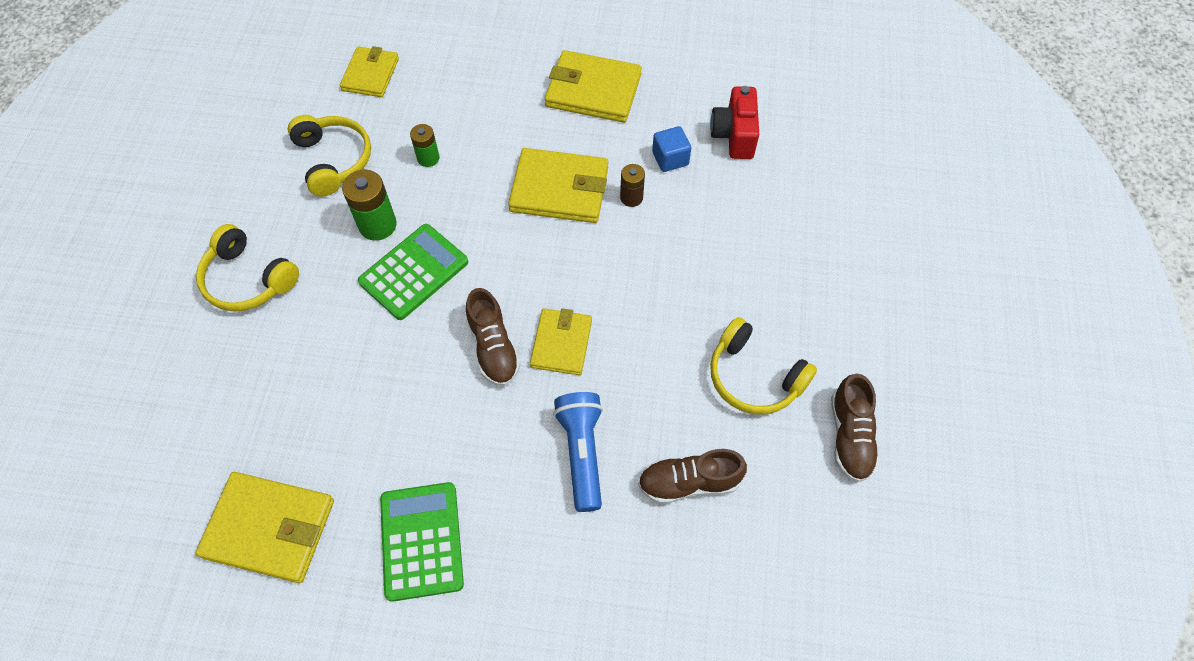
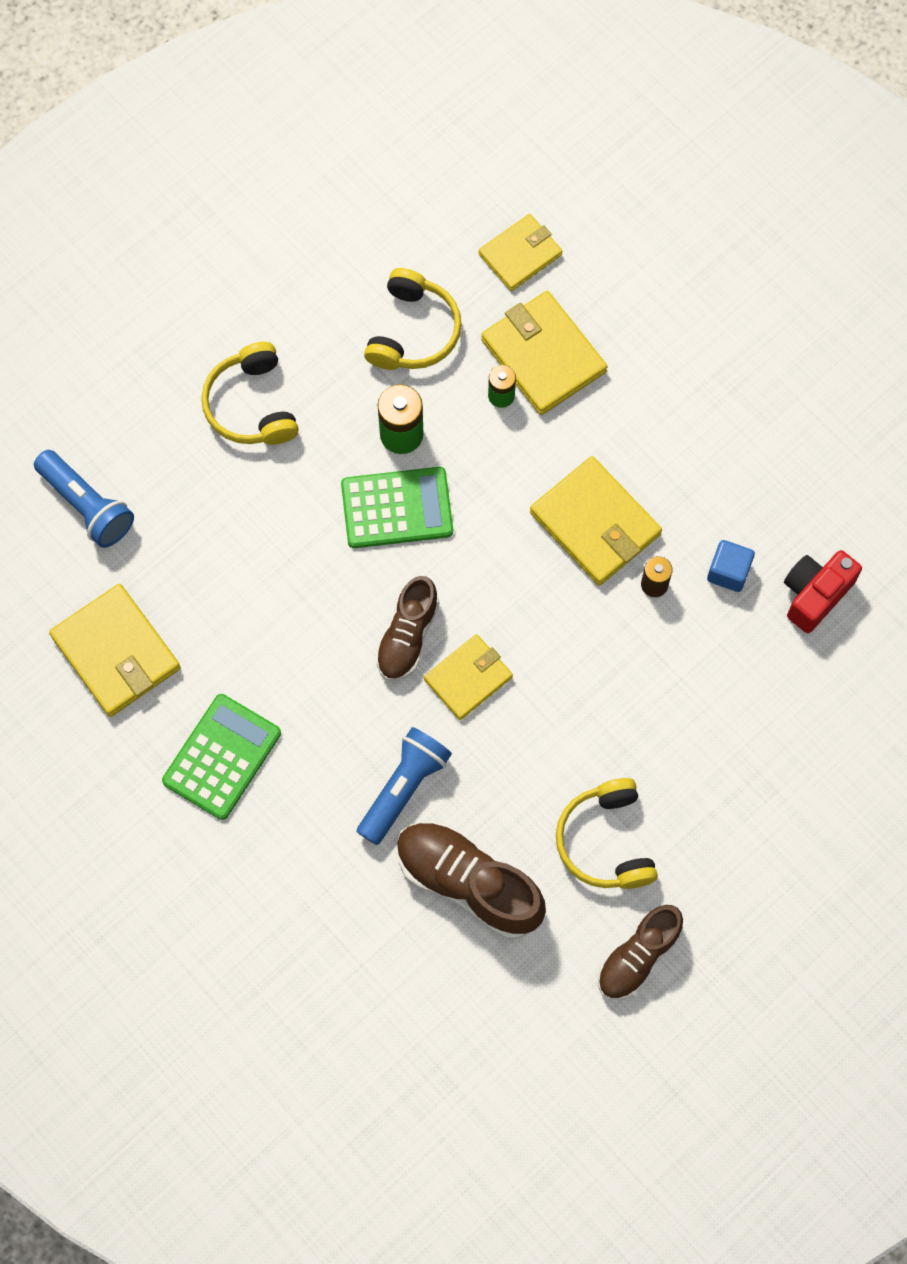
camera: 40 degrees right, 10 degrees up
(162, 437) = (87, 505): none -> blue flashlight
(593, 90) = (721, 438): yellow wallet -> yellow wallet (543, 356)
(689, 482) = (468, 883): brown shoe -> brown shoe, size x1.52

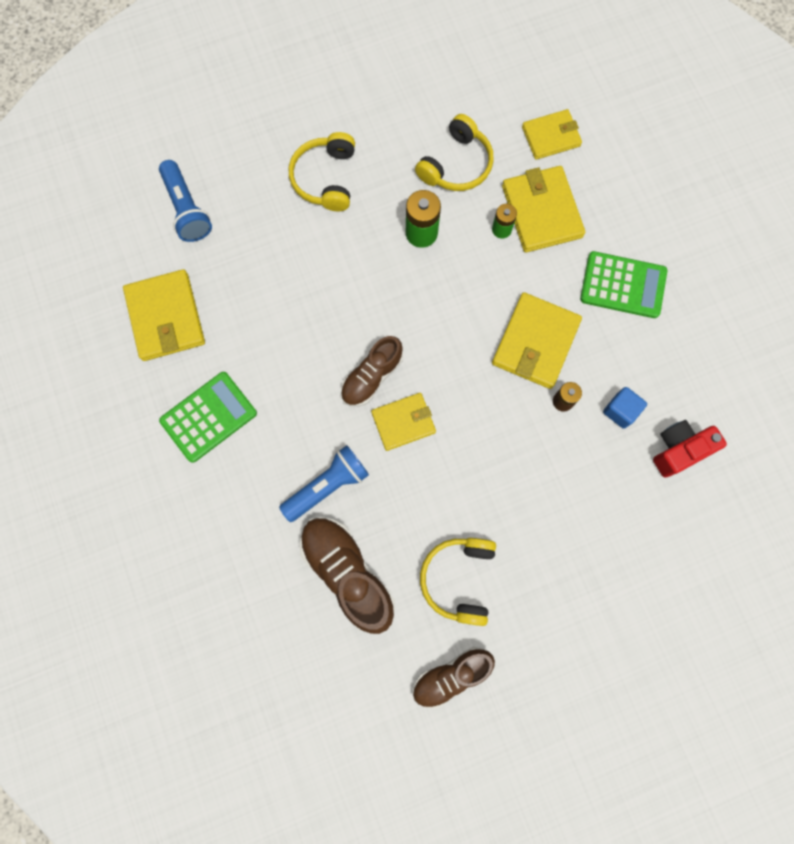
camera: 20 degrees right, 5 degrees up
(397, 508) = (398, 283): green calculator -> green calculator (623, 285)
(595, 523) = (535, 342): yellow wallet -> yellow wallet turned 45 degrees clockwise

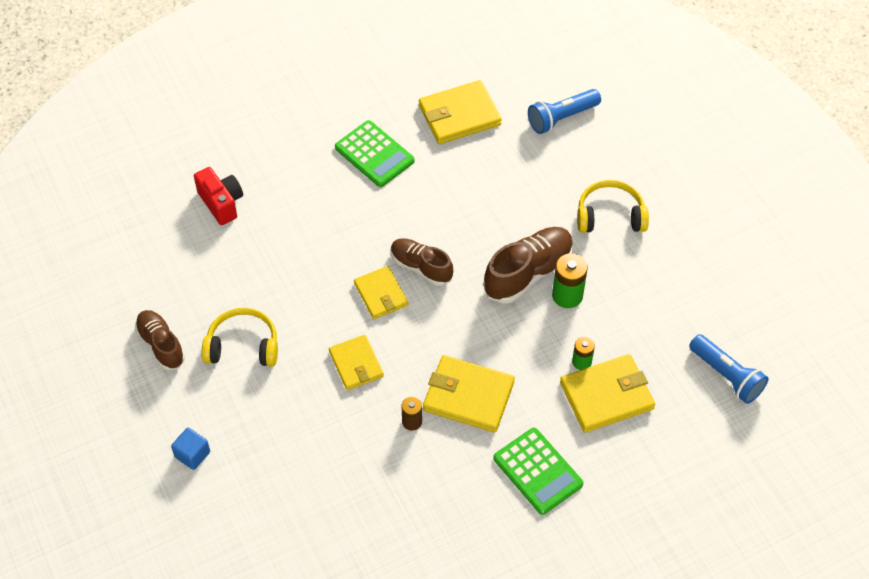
camera: 85 degrees right, 20 degrees down
(327, 486) = (320, 243): blue flashlight -> blue flashlight (726, 375)
(347, 573) = (246, 263): brown shoe -> brown shoe (528, 273)
(456, 164) = (644, 319): yellow headphones -> none
(551, 136) = (692, 400): yellow wallet -> yellow wallet (356, 364)
(620, 411) = (406, 472): blue cube -> blue cube (192, 454)
(623, 285) = (537, 471): green calculator -> green calculator turned 45 degrees counterclockwise
(679, 450) = (371, 525): red camera -> red camera (221, 203)

